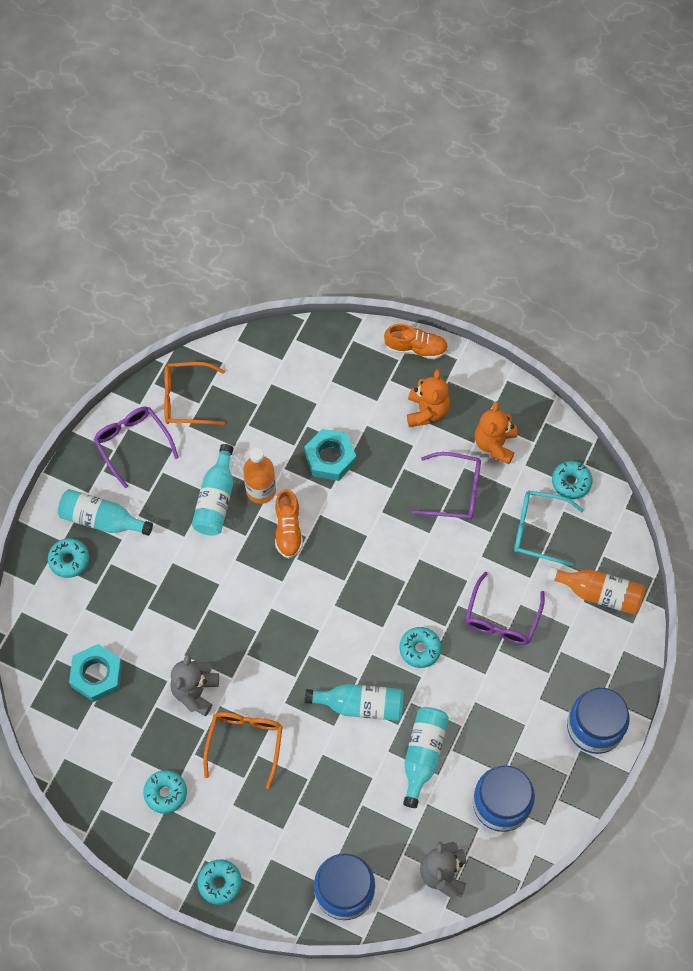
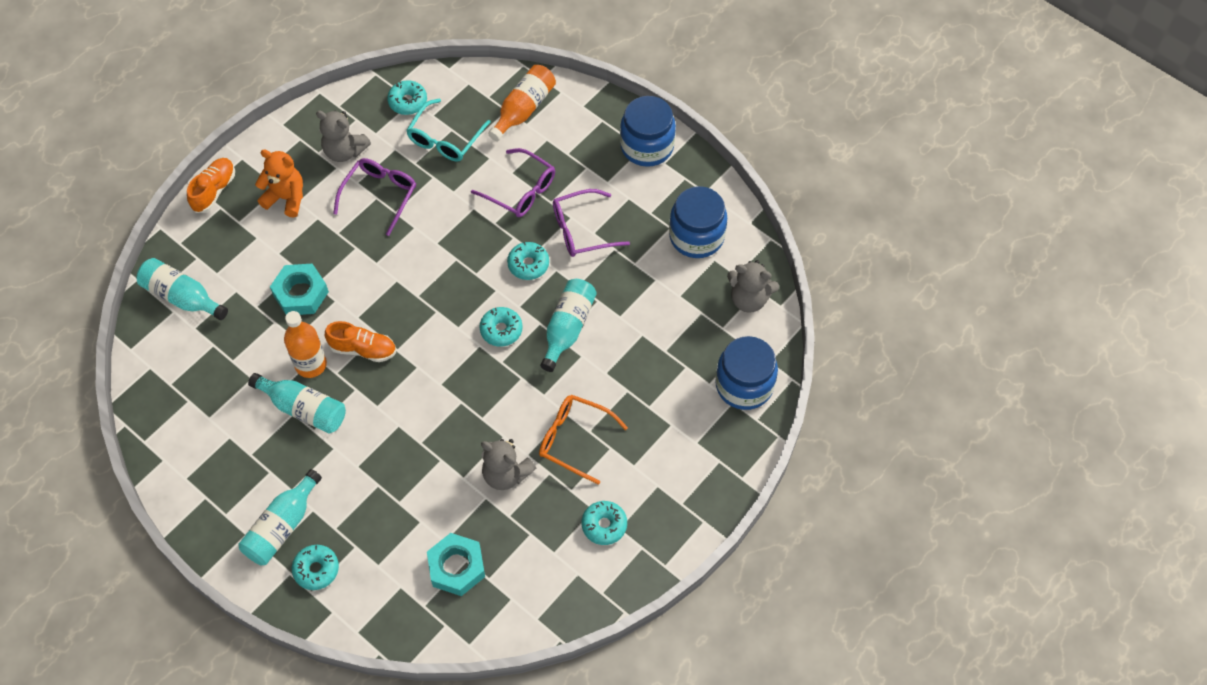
camera: 75 degrees left, 5 degrees down
(133, 444) = (206, 477): purple glasses -> purple glasses (582, 230)
(186, 399) = (177, 412): orange glasses -> none
(220, 883) = (709, 494): turquoise donut -> turquoise donut (501, 330)
(423, 755) = (632, 287): turquoise bottle -> turquoise bottle (182, 297)
(495, 444) = (344, 151): orange teddy bear -> grey teddy bear

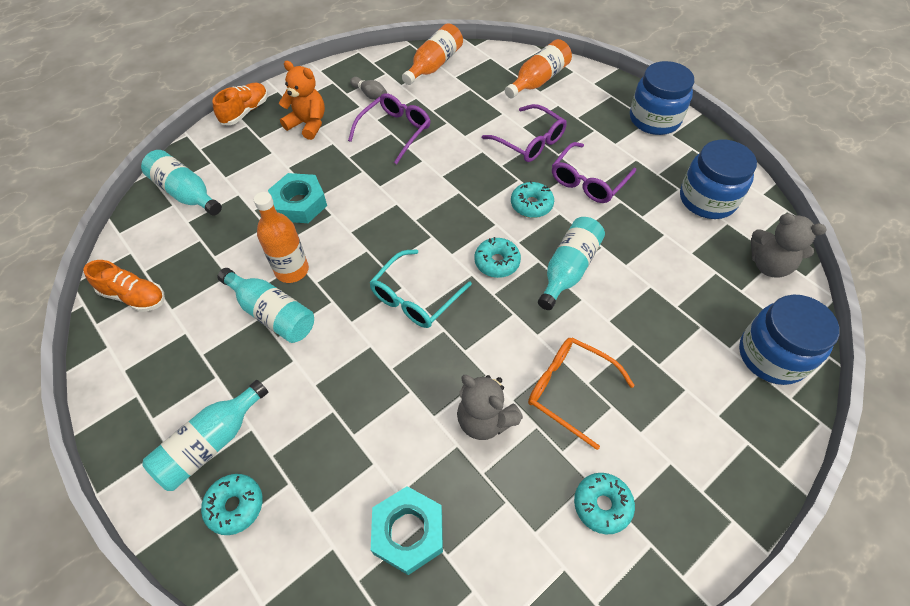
camera: 10 degrees right, 5 degrees down
(344, 151) = (370, 94): grey teddy bear -> grey bowling pin
(363, 349) = (349, 262): orange shoe -> orange shoe (134, 296)
(408, 102) = (434, 65): turquoise donut -> orange bottle
(445, 139) = (463, 95): turquoise glasses -> turquoise glasses (415, 297)
(582, 230) = (588, 181): purple glasses -> purple glasses turned 45 degrees counterclockwise

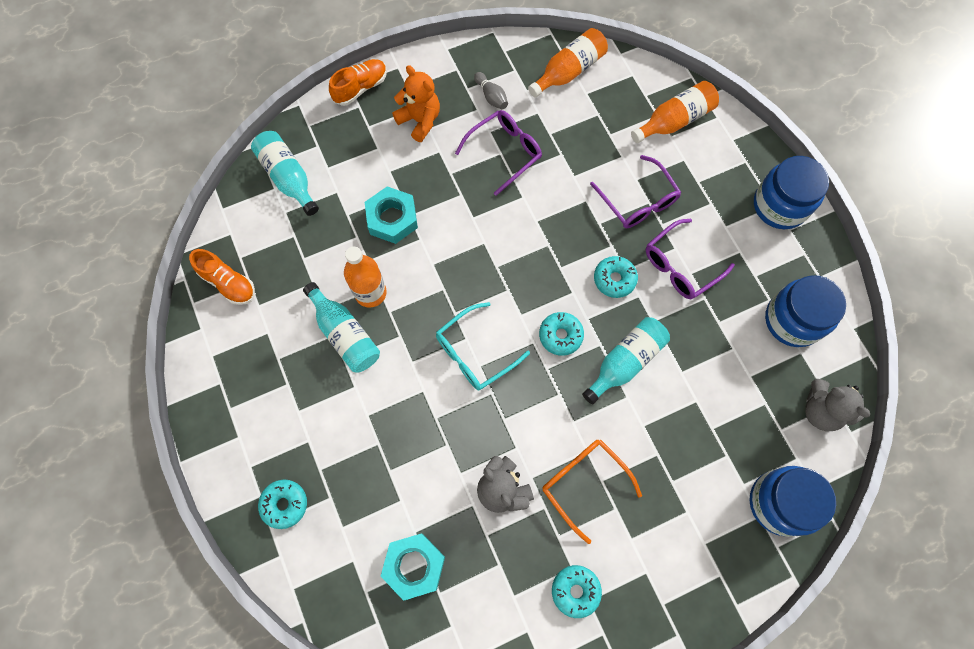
camera: 15 degrees right, 15 degrees up
(211, 443) = (273, 445): turquoise bottle -> none

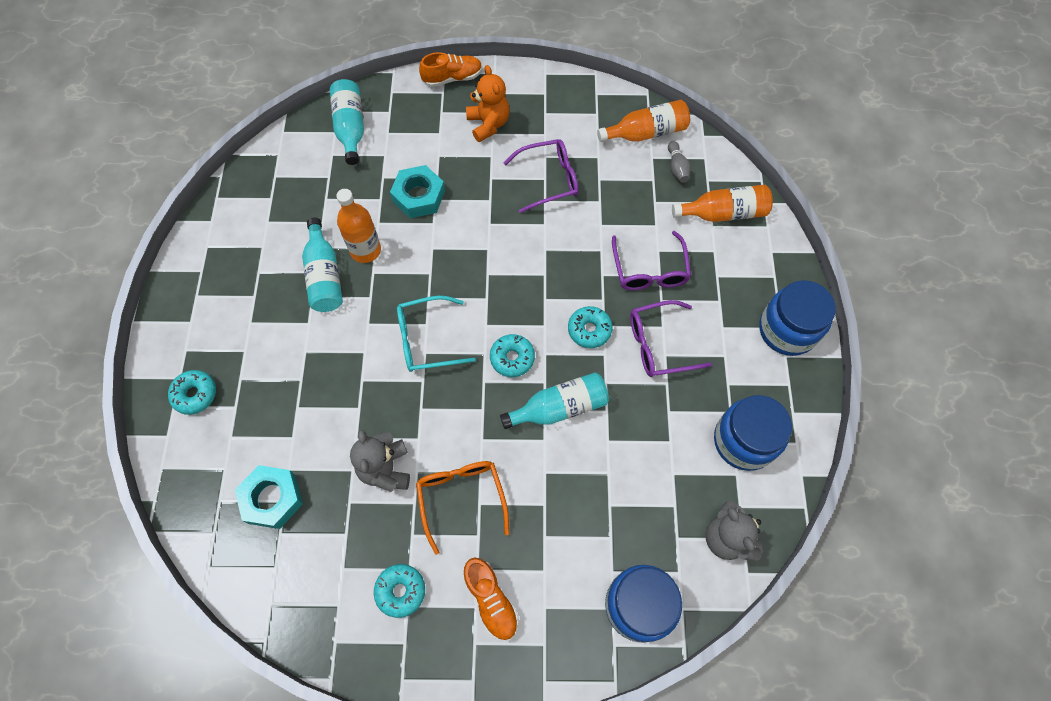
camera: 25 degrees right, 5 degrees down
(228, 283) = (253, 193): orange shoe -> orange shoe (491, 600)
(491, 96) = (563, 128): grey bowling pin -> grey bowling pin (677, 168)

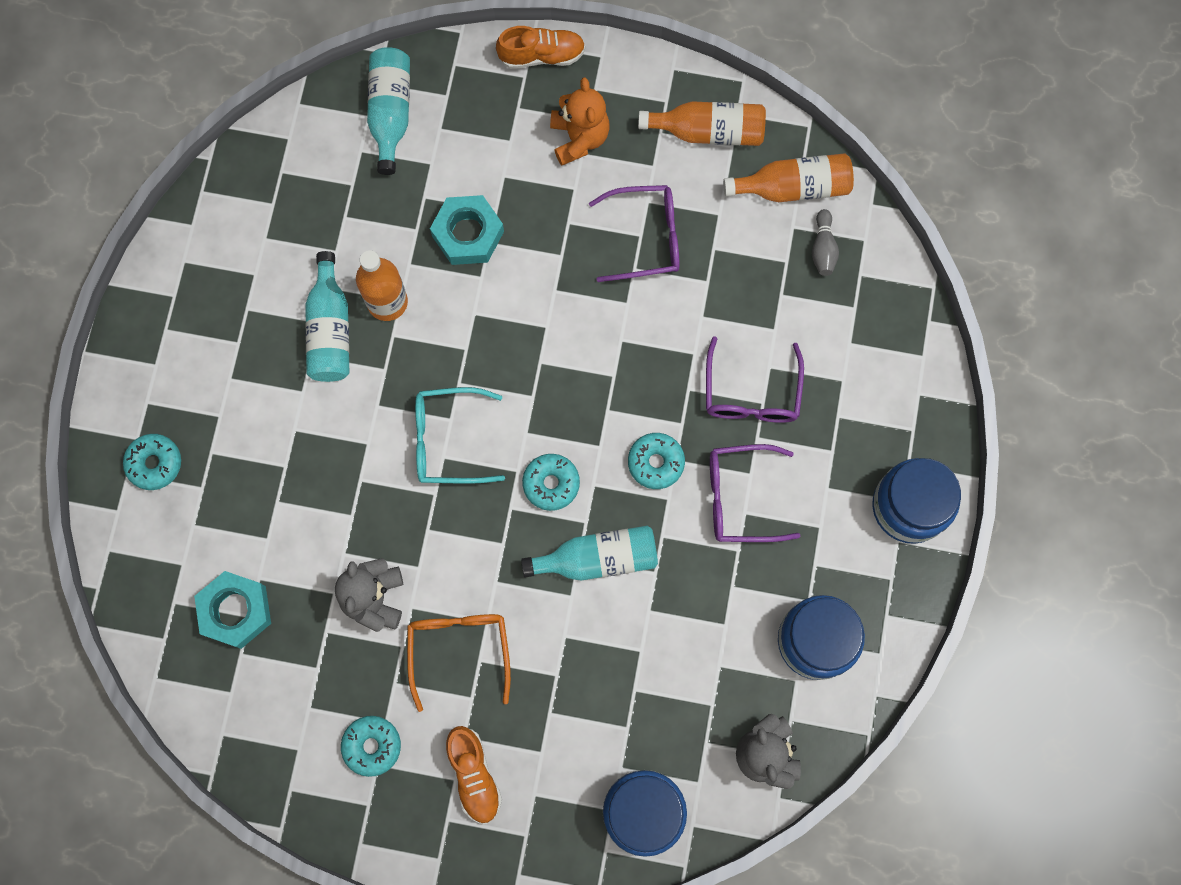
camera: 10 degrees right, 10 degrees up
(723, 213) = (869, 327): orange bottle -> orange bottle (708, 131)

